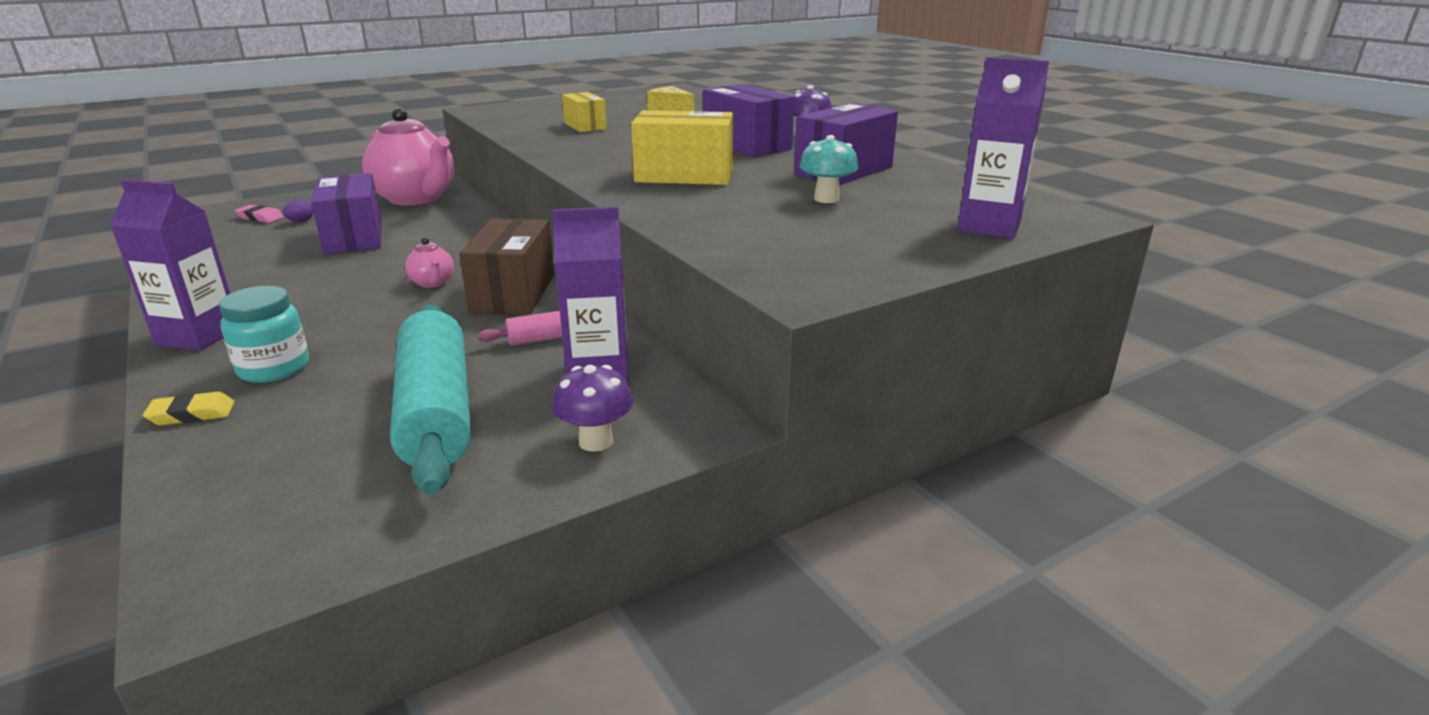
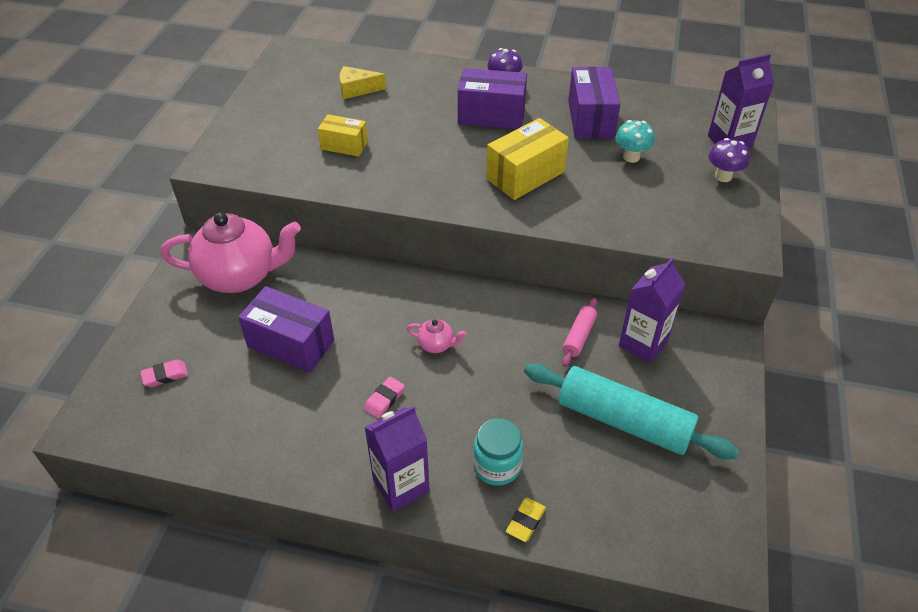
camera: 45 degrees left, 20 degrees up
(301, 221) = (209, 357): purple egg -> none
(322, 290) = (384, 399): none -> pink eraser
(513, 293) = (497, 319): brown box -> none
(595, 441) = (710, 381): purple mushroom -> purple mushroom (723, 176)

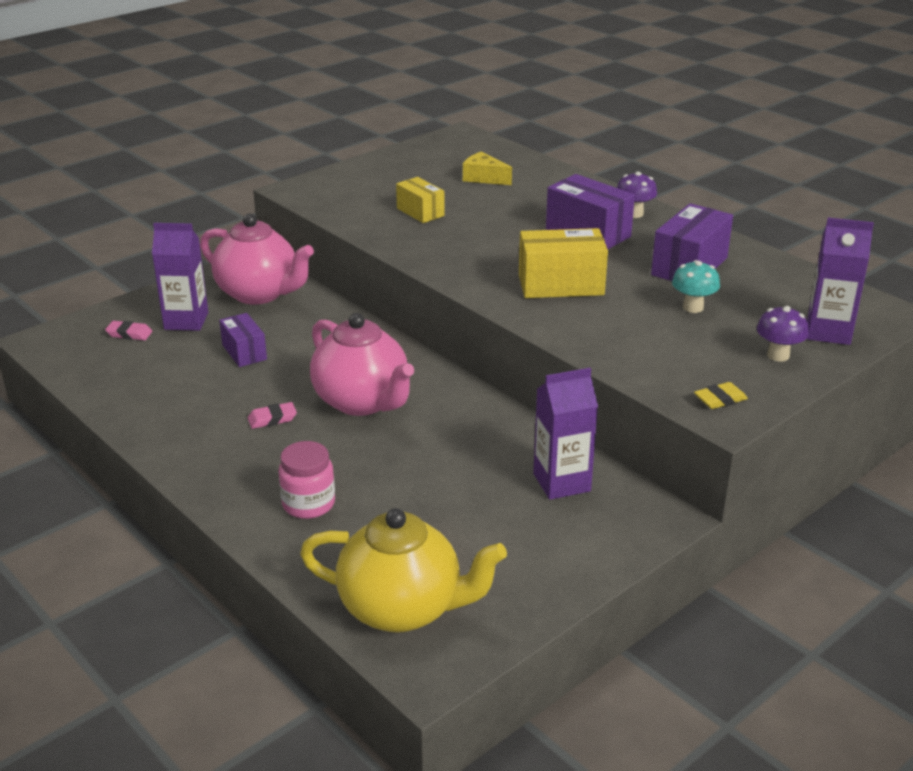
camera: 35 degrees right, 15 degrees down
(291, 344) = (244, 352): purple box -> purple box, size x0.62
(401, 486) = (215, 479): purple carton -> purple carton (186, 321)
(436, 345) = (362, 402): pink teapot -> pink teapot, size x2.42
(497, 466) = (308, 504): turquoise jar -> pink jar
(525, 521) = (285, 551): yellow eraser -> yellow eraser (720, 399)
(579, 336) = (503, 450): pink rolling pin -> none
(623, 421) = (465, 528): turquoise rolling pin -> none
(656, 519) = (403, 609): none -> yellow teapot

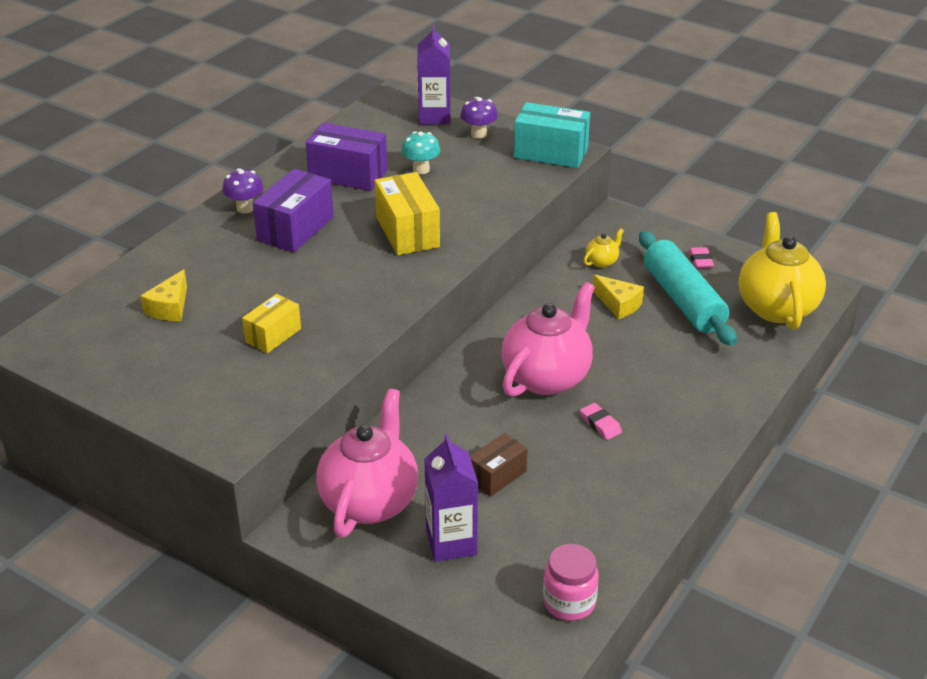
camera: 105 degrees left, 5 degrees up
(129, 334) = (497, 581): pink eraser -> pink eraser (700, 261)
(244, 352) = (497, 476): purple box -> brown box
(308, 504) = (700, 373): pink jar -> pink jar (569, 602)
(454, 528) = (683, 300): none -> turquoise rolling pin
(466, 475) = (618, 304): none -> yellow cheese
(561, 482) = (602, 261): purple carton -> yellow teapot
(720, 399) = (550, 153): yellow eraser -> turquoise box

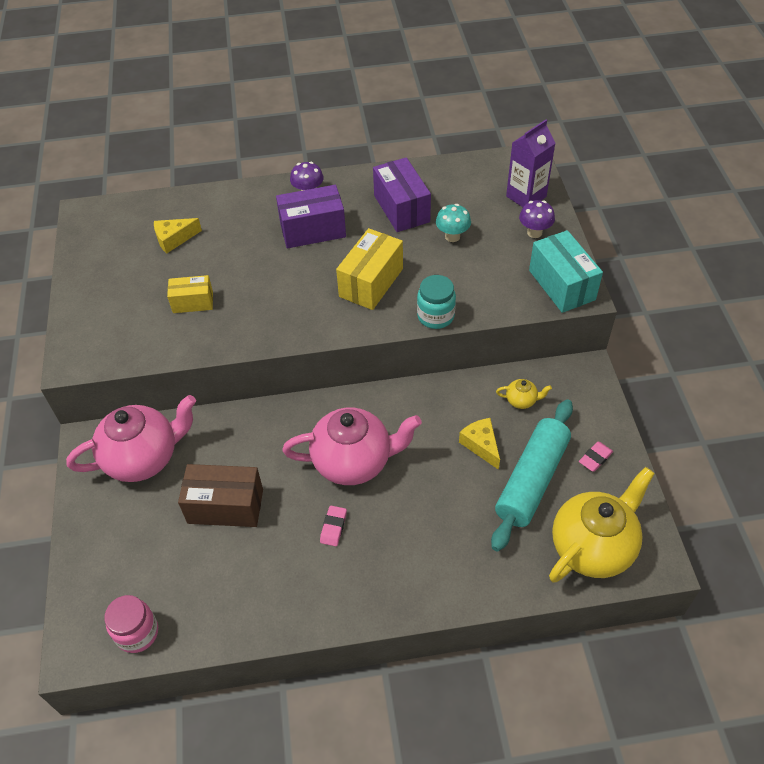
camera: 50 degrees right, 15 degrees up
(451, 542) = (141, 527): purple carton -> none
(494, 222) = (435, 316): none -> turquoise jar
(497, 476) = (225, 506): brown box -> brown box, size x1.62
(618, 304) = (481, 445): yellow cheese -> yellow cheese turned 150 degrees clockwise

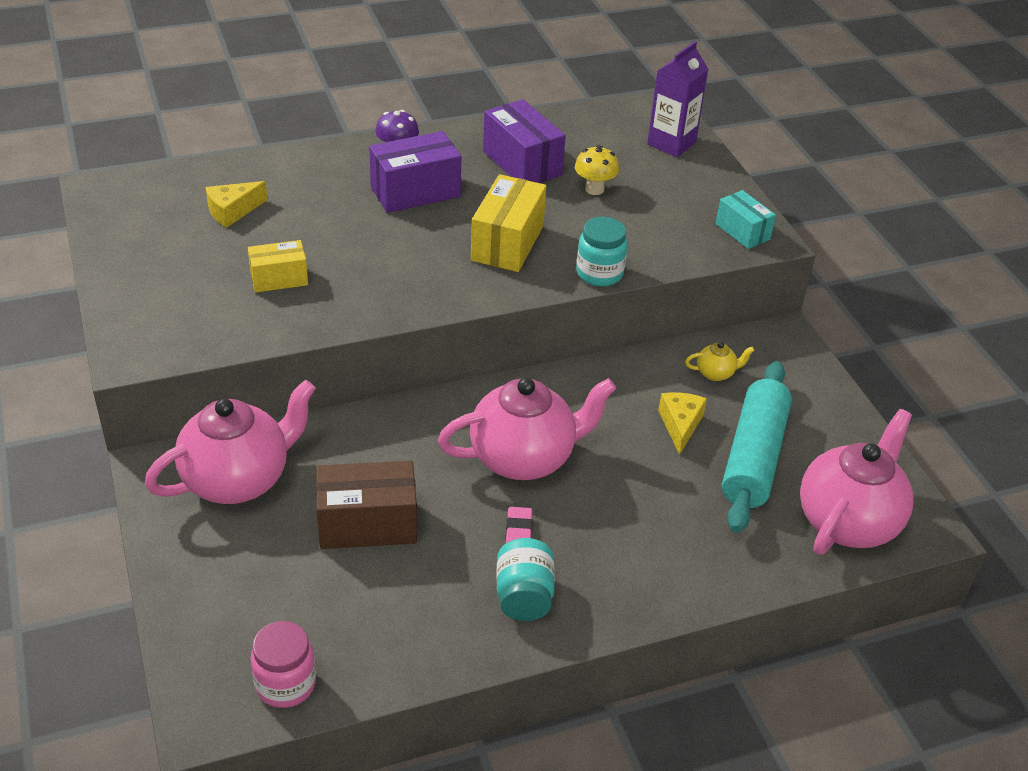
camera: 15 degrees left, 10 degrees down
(324, 582) = (524, 596): none -> turquoise jar
(452, 236) = (594, 189): turquoise mushroom -> yellow mushroom
(481, 445) = (680, 425): yellow cheese -> yellow cheese turned 45 degrees clockwise
(534, 232) = (693, 180): purple mushroom -> none
(561, 285) = (742, 231): turquoise box -> turquoise box, size x0.62
(593, 547) = (848, 521): yellow teapot -> pink teapot
(595, 458) = (822, 427): pink eraser -> none

